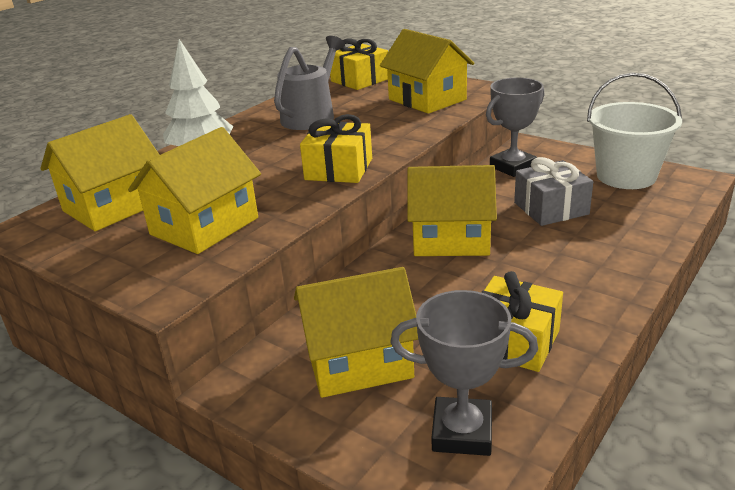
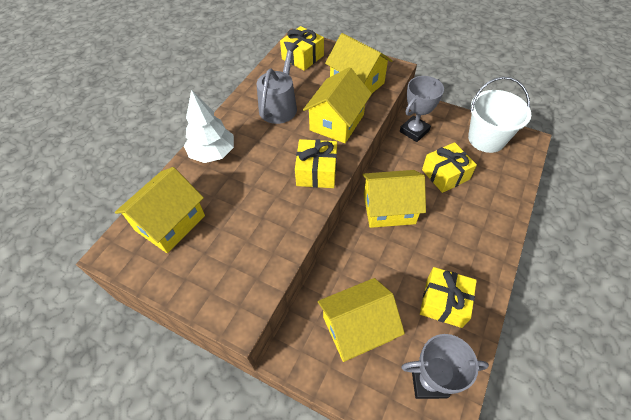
camera: 10 degrees left, 25 degrees up
(204, 226) = (243, 243): yellow house -> yellow house (337, 122)
(551, 208) = (445, 174): grey gift -> yellow gift

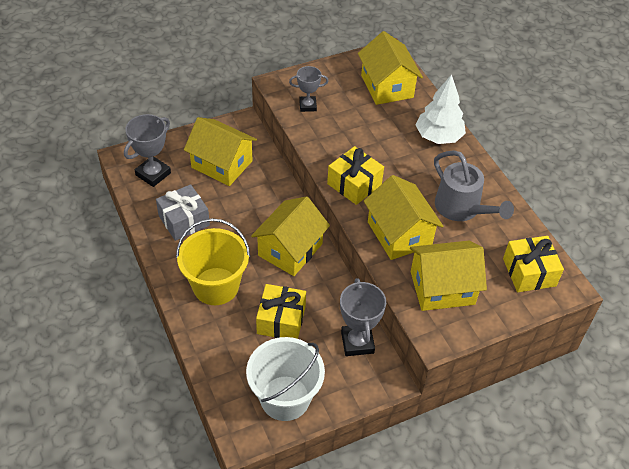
camera: 125 degrees right, 5 degrees down
(251, 267) = (307, 106): none -> grey trophy
(357, 328) = (222, 164): yellow house -> yellow house turned 75 degrees counterclockwise
(444, 302) = (184, 220): yellow gift -> grey gift
(468, 229) = (216, 286): none -> yellow bucket

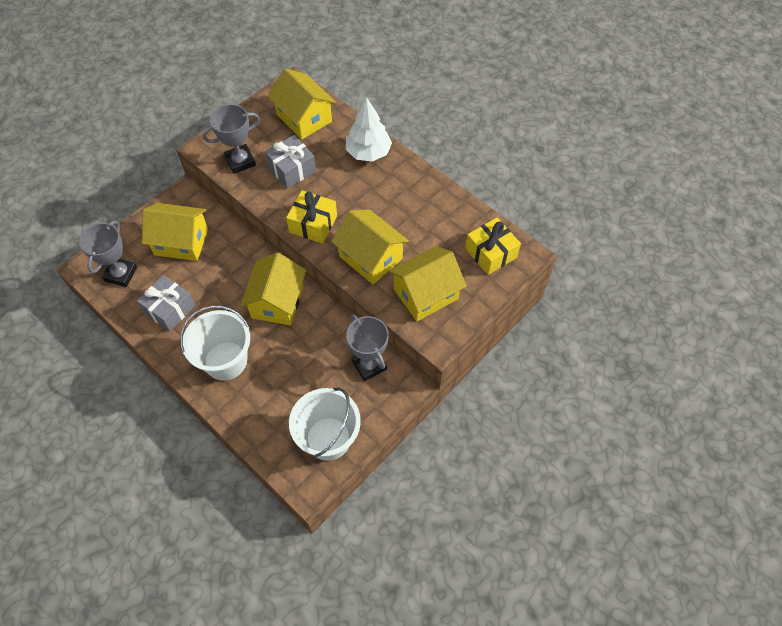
camera: 20 degrees left, 10 degrees up
(216, 286) = (225, 360): yellow bucket -> white bucket
(281, 320) = (296, 370): yellow gift -> none
(307, 106) = (240, 161): grey trophy -> grey trophy, size x1.54
(355, 128) = (292, 169): none -> grey gift
(462, 209) = (414, 215): grey watering can -> none

